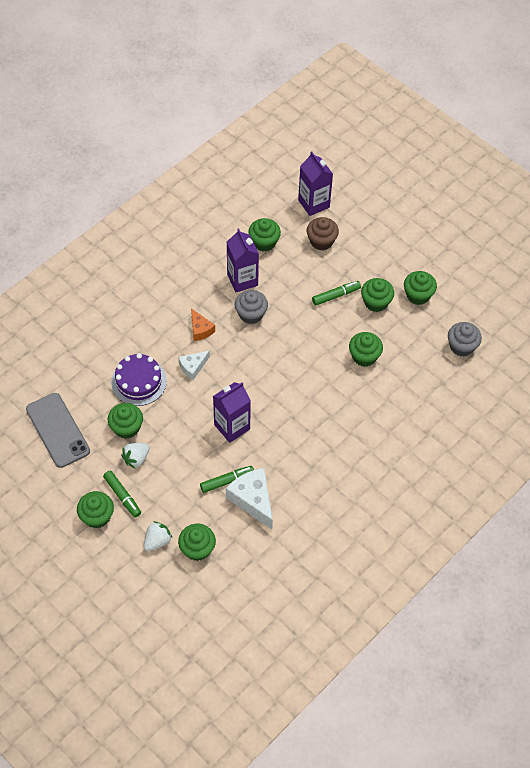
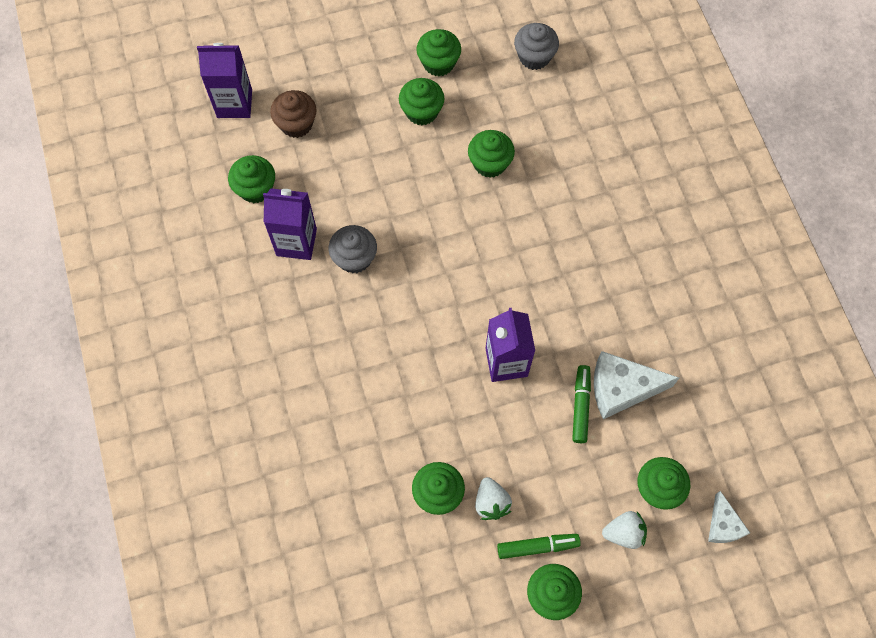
camera: 60 degrees left, 10 degrees up
(58, 430) = (393, 587): grey phone -> none
(139, 381) = (376, 444): purple cake -> none
(157, 541) = (624, 533): white strawberry -> white strawberry turned 105 degrees clockwise
(193, 367) = (392, 366): white cheese -> white cheese (723, 525)
(200, 329) = (341, 329): orange cheese -> none
(336, 295) = (386, 149): green marker -> none

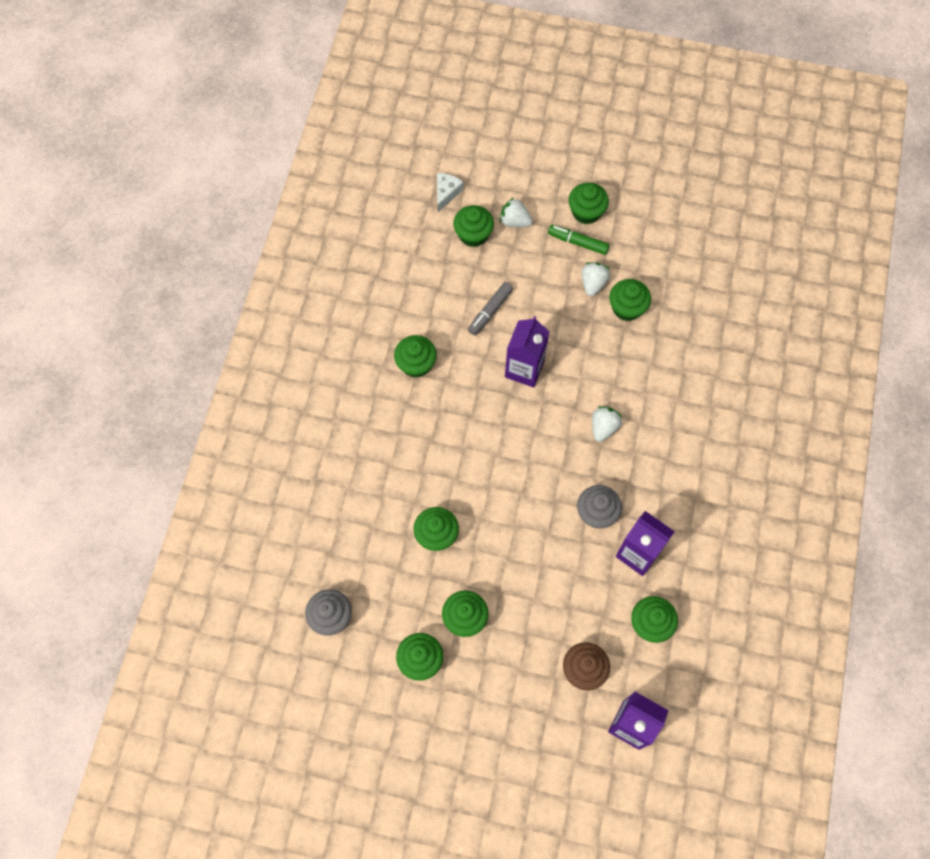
camera: 150 degrees left, 0 degrees up
(392, 344) = (603, 427): none -> white strawberry
(580, 406) = (490, 311): green marker -> grey marker
(616, 307) = (416, 364): none -> green cupcake
(621, 389) = (453, 307): white cheese -> none

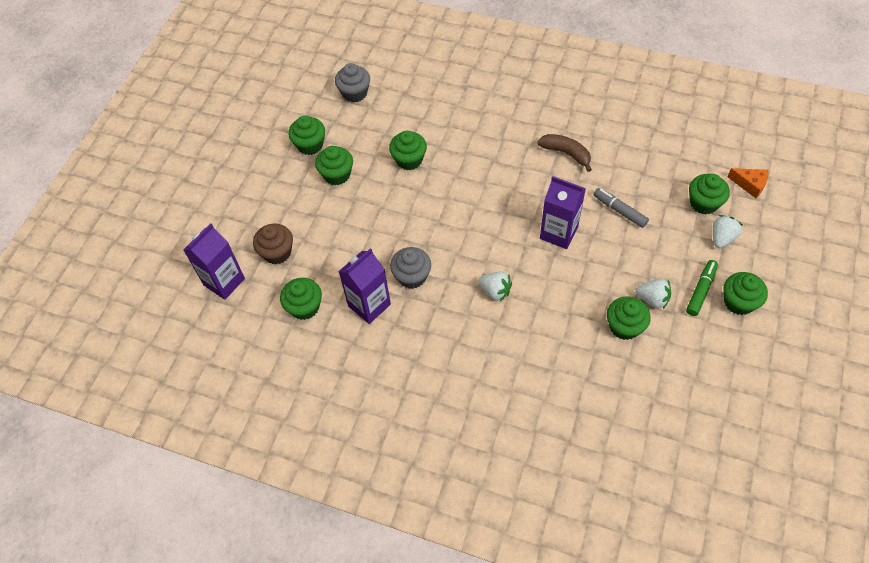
camera: 100 degrees right, 10 degrees down
(416, 364) = (566, 153): green cupcake -> brown banana
(446, 193) = (750, 184): white cheese -> orange cheese

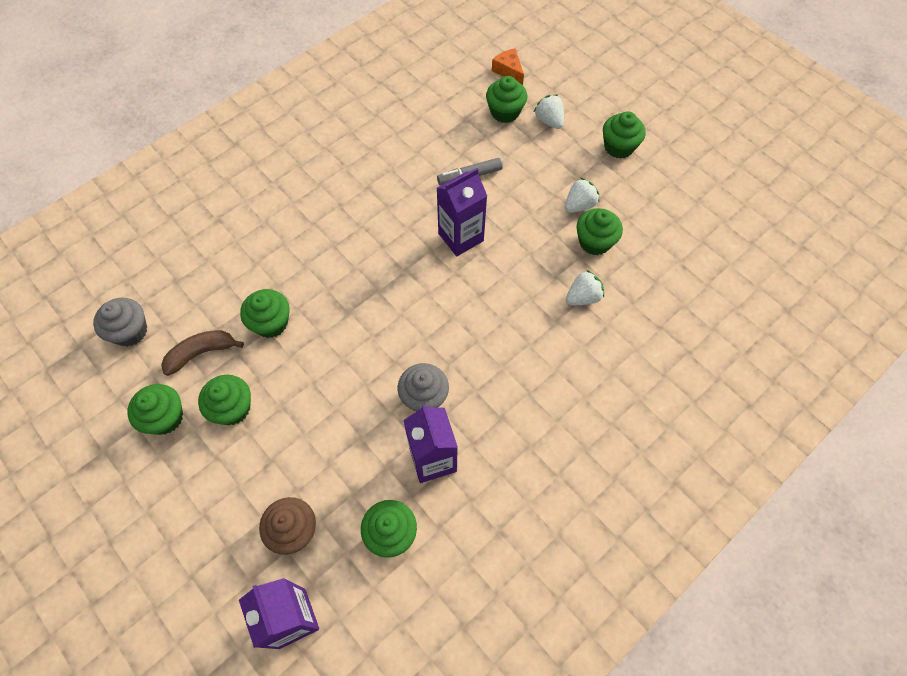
camera: 65 degrees left, 5 degrees up
(495, 291) = (492, 327): white strawberry -> white strawberry (583, 297)
(566, 153) = (373, 180): brown banana -> brown banana (201, 353)
(701, 290) = (592, 166): green marker -> none
(750, 184) = (508, 71): orange cheese -> orange cheese turned 90 degrees counterclockwise

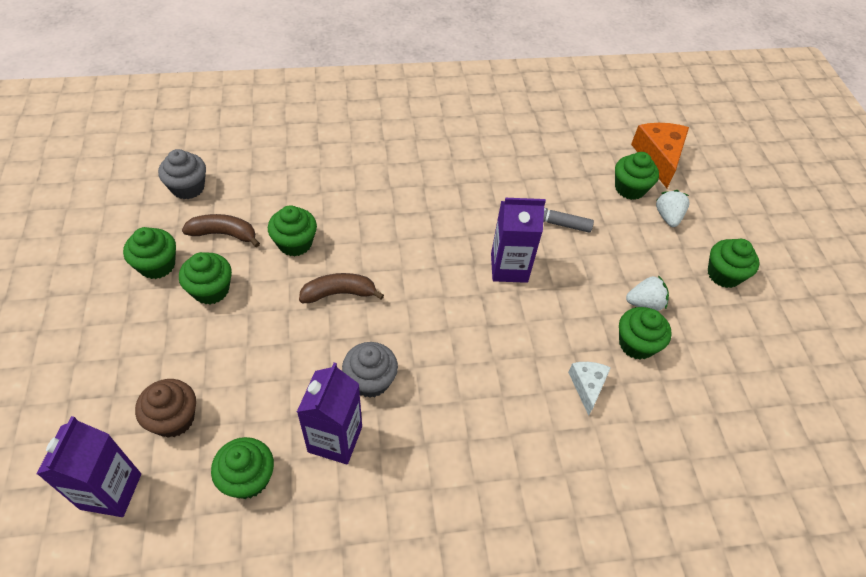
camera: 30 degrees right, 10 degrees down
(343, 342) = (339, 293): none -> brown banana
(508, 71) = (658, 157): orange cheese -> orange cheese, size x1.70
(583, 297) = (587, 386): white strawberry -> white cheese

